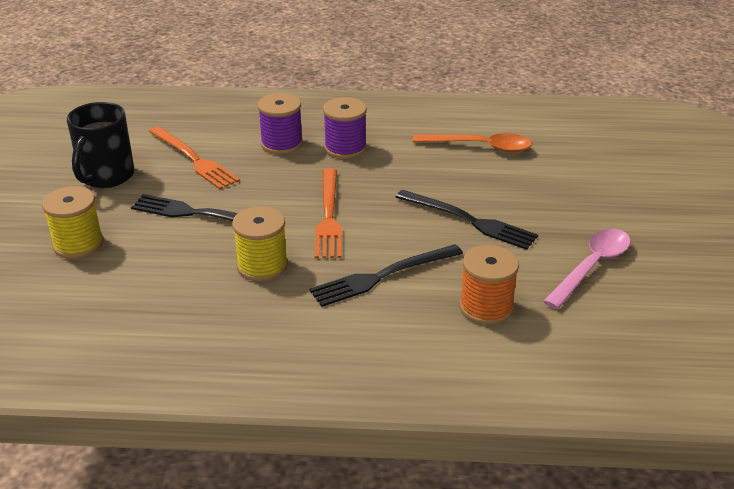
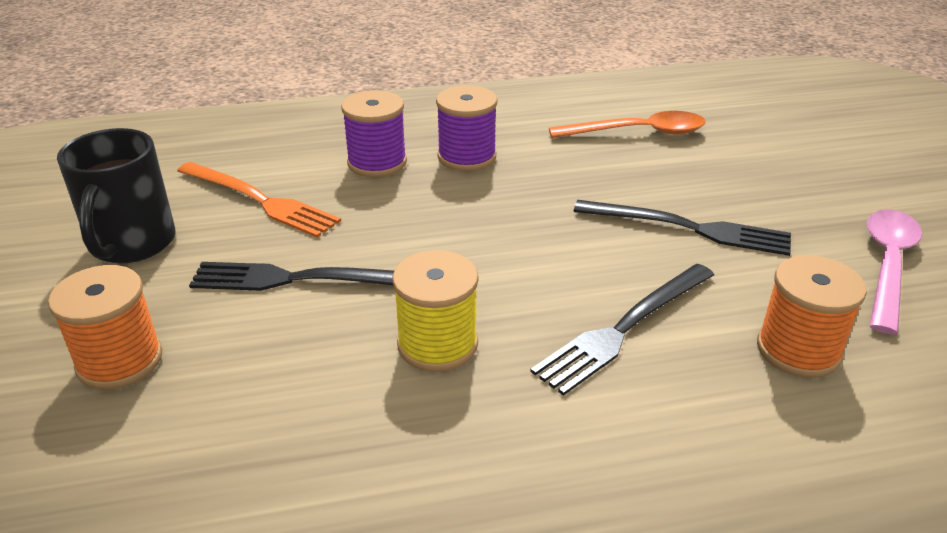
camera: 15 degrees left, 0 degrees up
(78, 244) = (120, 361): yellow spool -> orange spool
(328, 216) = (495, 252): orange fork -> none

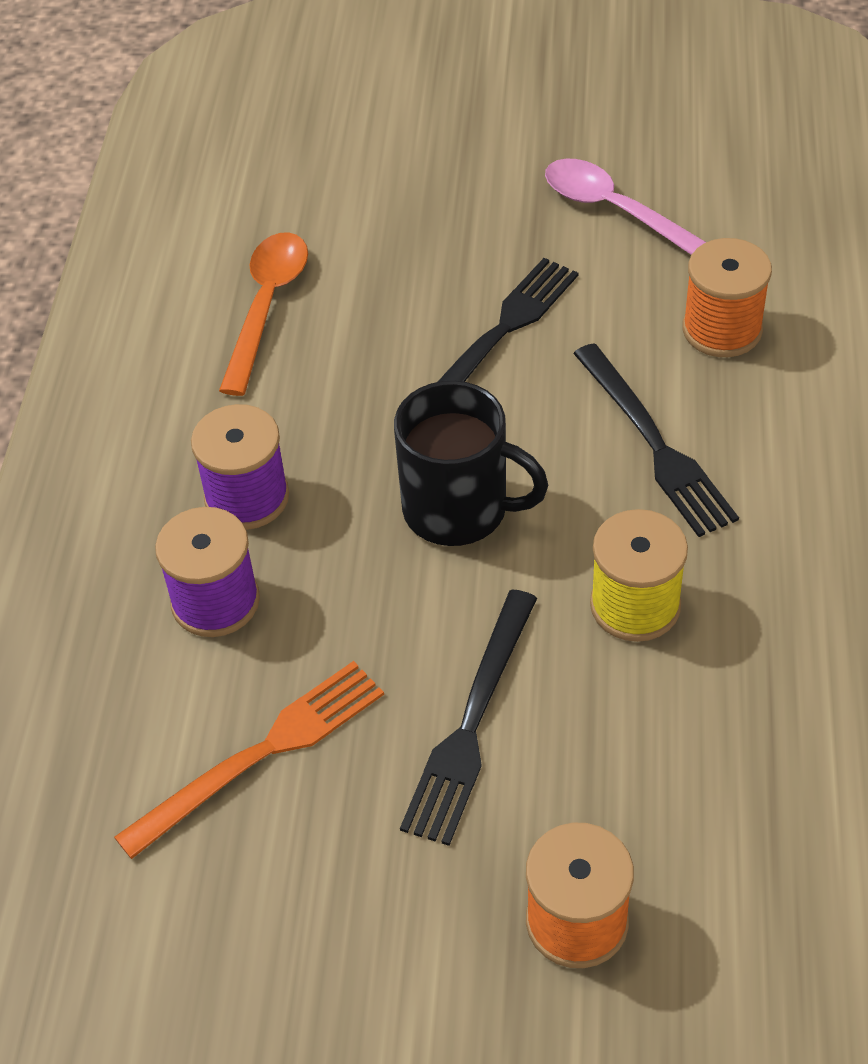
camera: 70 degrees left, 15 degrees up
(132, 244) = (316, 919): black mug -> black mug (459, 510)

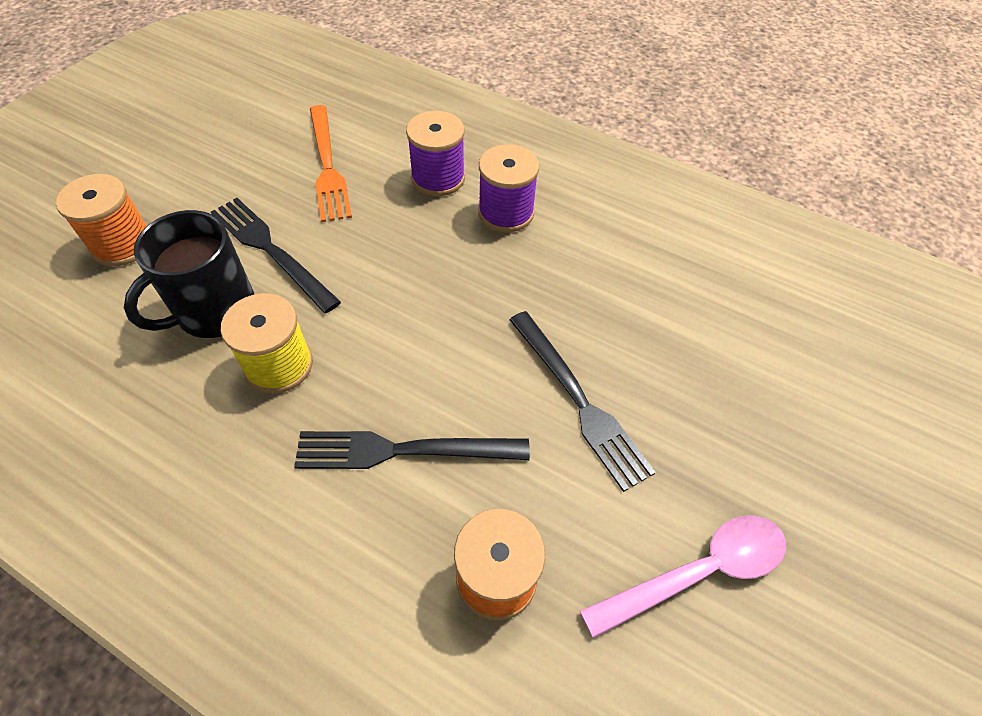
camera: 110 degrees right, 5 degrees up
(267, 306) = (677, 275): orange spoon -> none
(459, 510) = (425, 306): black mug -> black mug (214, 311)

